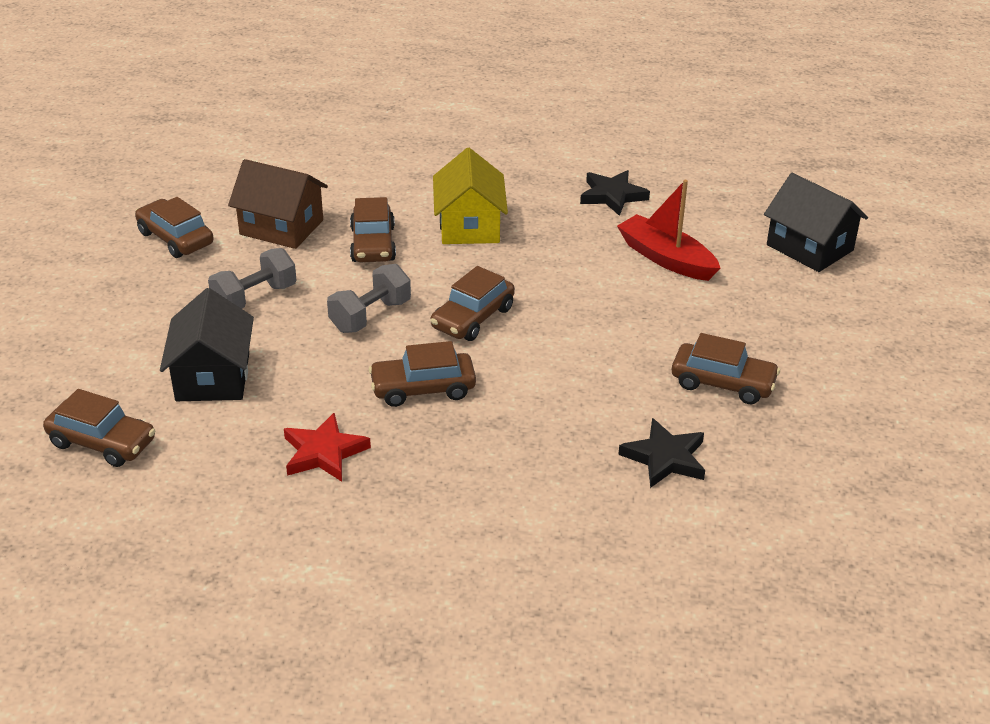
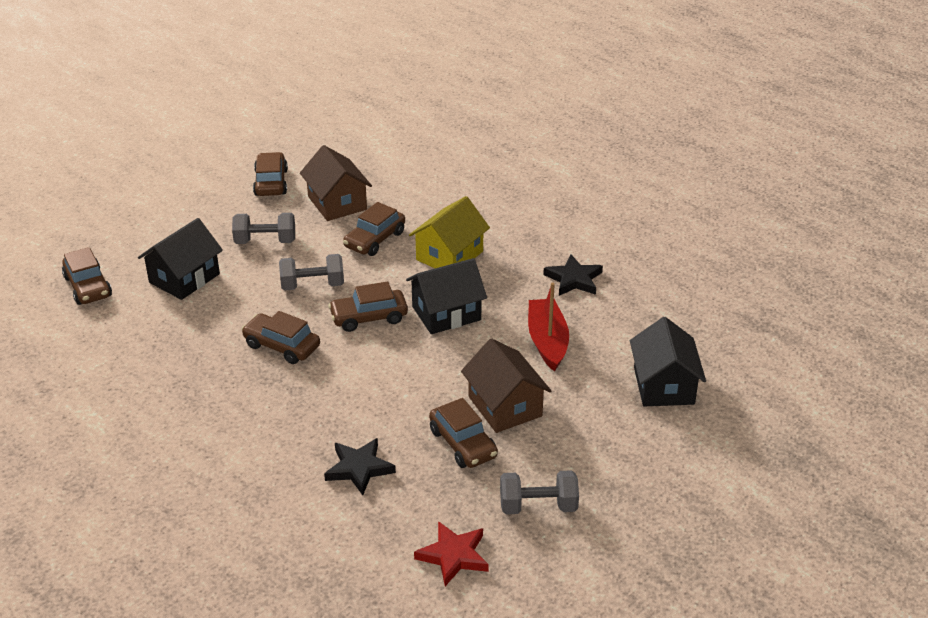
camera: 40 degrees right, 0 degrees up
(323, 452) = (182, 354): red star -> red star (453, 556)
(542, 278) = (446, 313): none -> black house
(711, 332) = (505, 406): none -> brown house
(859, 399) = (538, 506): none -> grey dumbbell

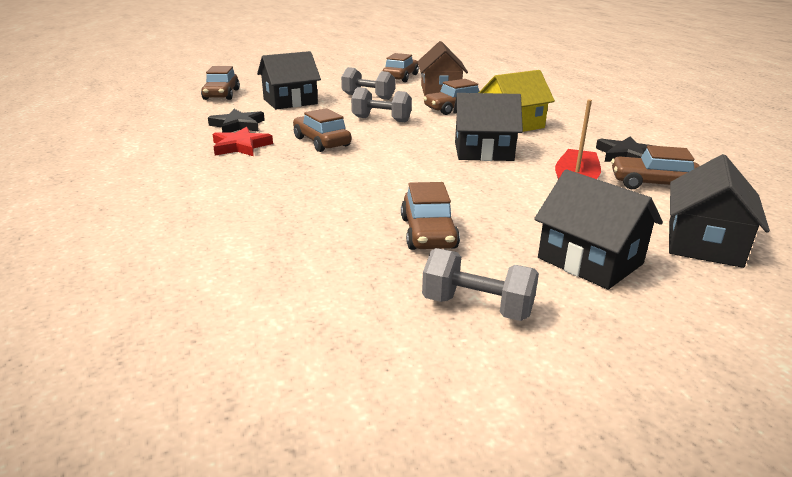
camera: 25 degrees right, 10 degrees down
(359, 468) = (304, 224): black star -> black star (238, 125)
(369, 317) = (411, 141): brown car -> brown car (654, 184)
(453, 556) = (331, 324): red star -> red star (240, 146)
(505, 406) = (497, 217): brown house -> none
(592, 433) = (590, 261): none -> black house

